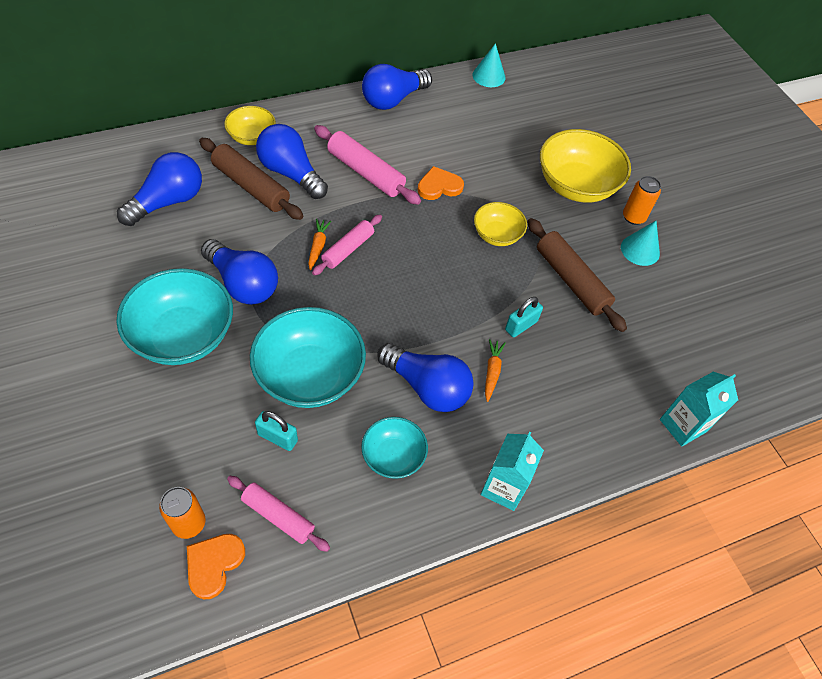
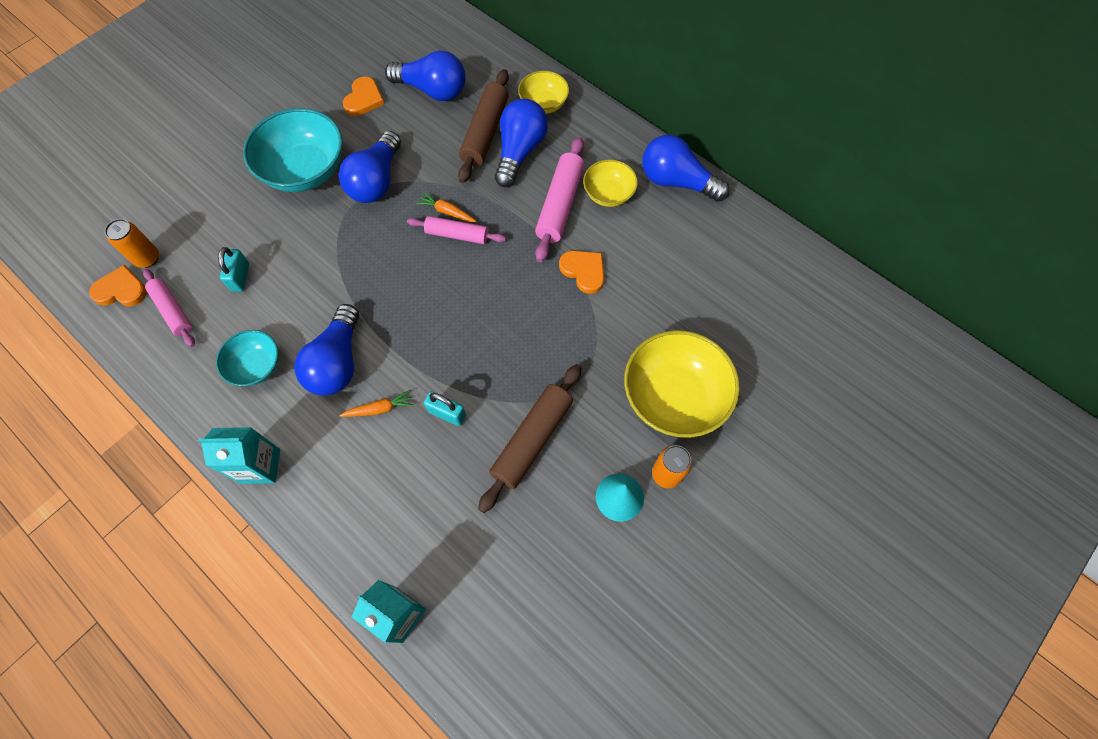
camera: 70 degrees right, 10 degrees up
(131, 256) = (364, 99): none -> orange heart
(278, 516) = (173, 311): pink rolling pin -> pink rolling pin turned 45 degrees counterclockwise
(310, 375) = (308, 270): turquoise bowl -> none
(318, 246) = (447, 212): orange carrot -> orange carrot turned 135 degrees counterclockwise
(488, 76) = (784, 248): turquoise cone -> none
(497, 235) = (551, 347): yellow bowl -> yellow bowl (608, 194)

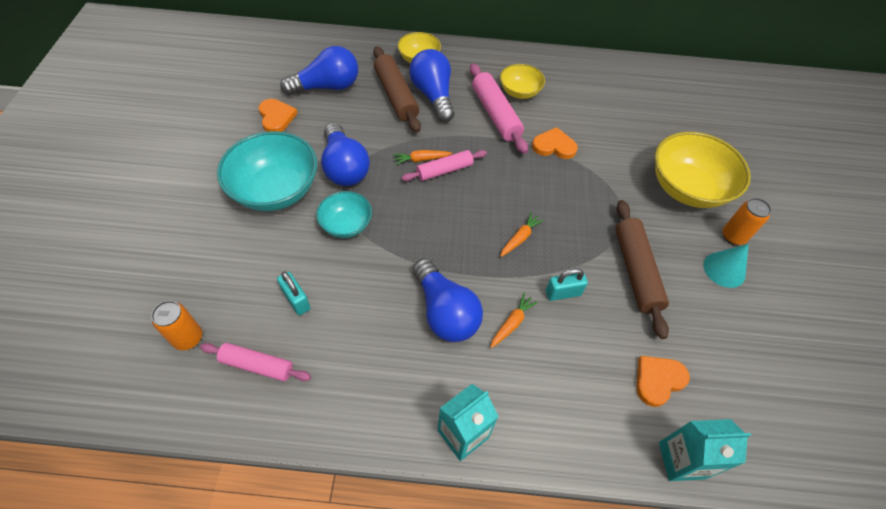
camera: 40 degrees left, 10 degrees down
(121, 290) = (185, 380): orange heart -> orange heart (658, 380)
(256, 366) = (380, 359): turquoise bowl -> turquoise bowl (346, 225)
(460, 340) = (520, 238): none -> orange carrot
(677, 182) = (553, 64): blue light bulb -> none

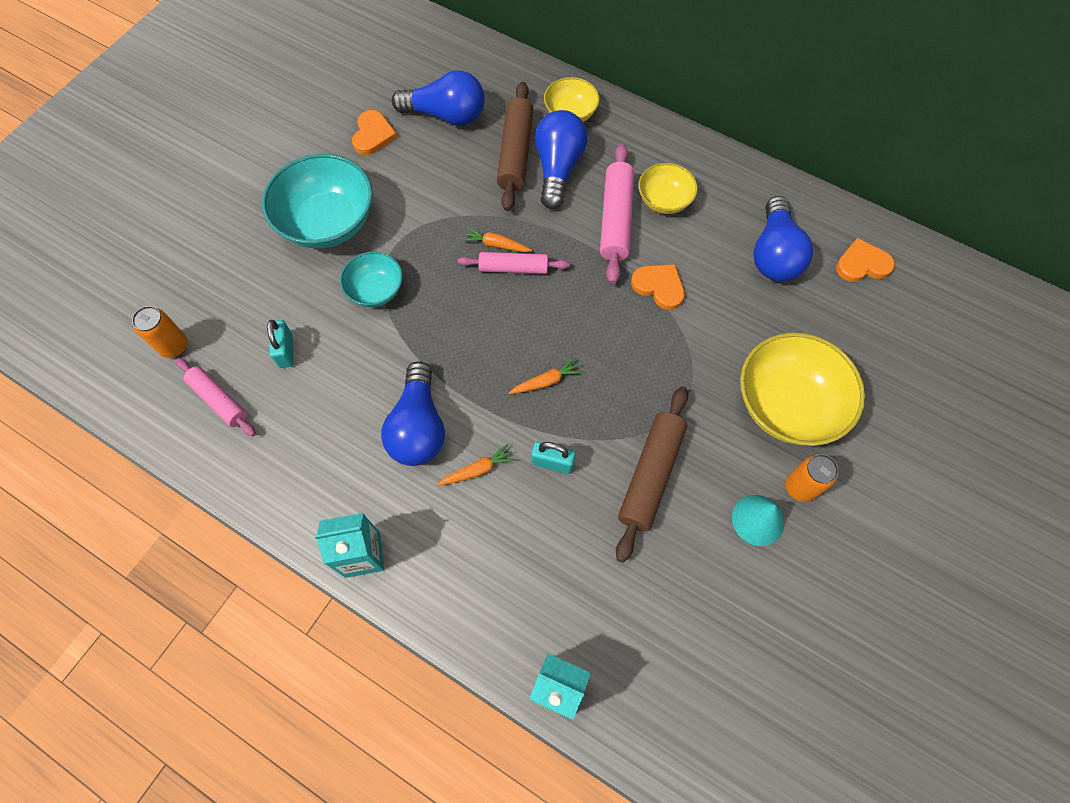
camera: 30 degrees right, 10 degrees up
(344, 167) = (410, 222): blue light bulb -> blue light bulb (774, 254)
(658, 380) = (590, 600): orange heart -> orange heart (862, 264)

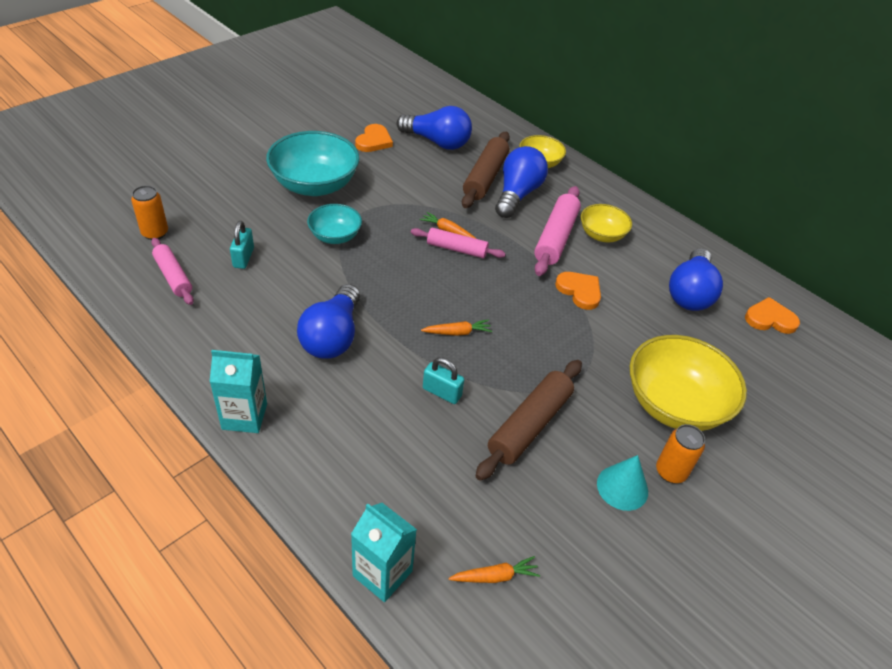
camera: 10 degrees right, 20 degrees down
(478, 470) = (373, 380): orange carrot -> orange carrot (495, 576)

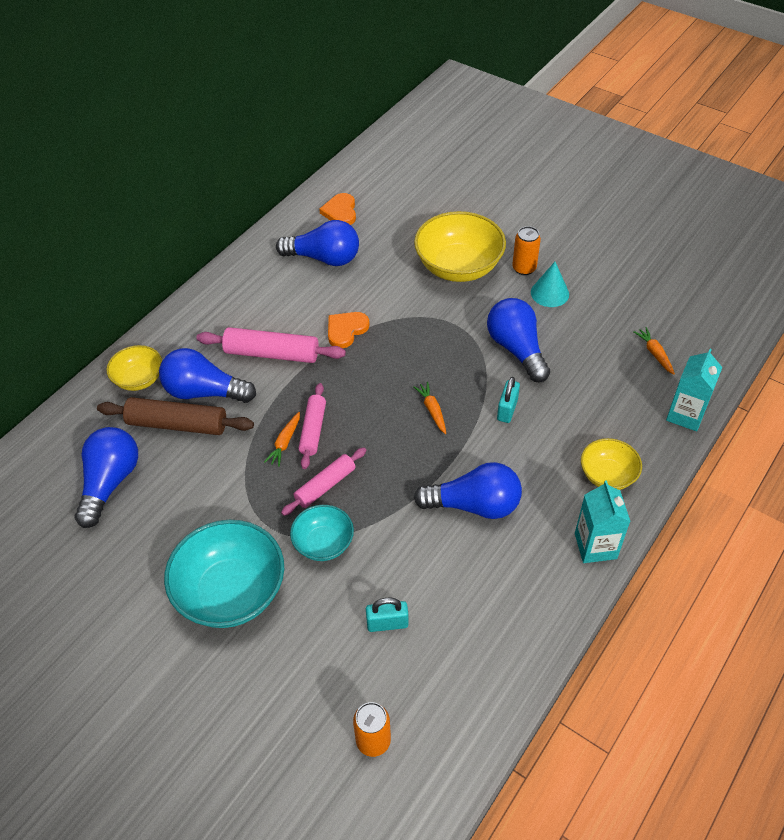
camera: 95 degrees left, 5 degrees up
(173, 276) = (441, 685): pink rolling pin -> pink rolling pin (325, 486)
(374, 141) = (119, 552): orange heart -> none
(529, 425) = (516, 349): brown rolling pin -> blue light bulb
(602, 235) = (257, 319): yellow bowl -> yellow bowl (607, 475)

